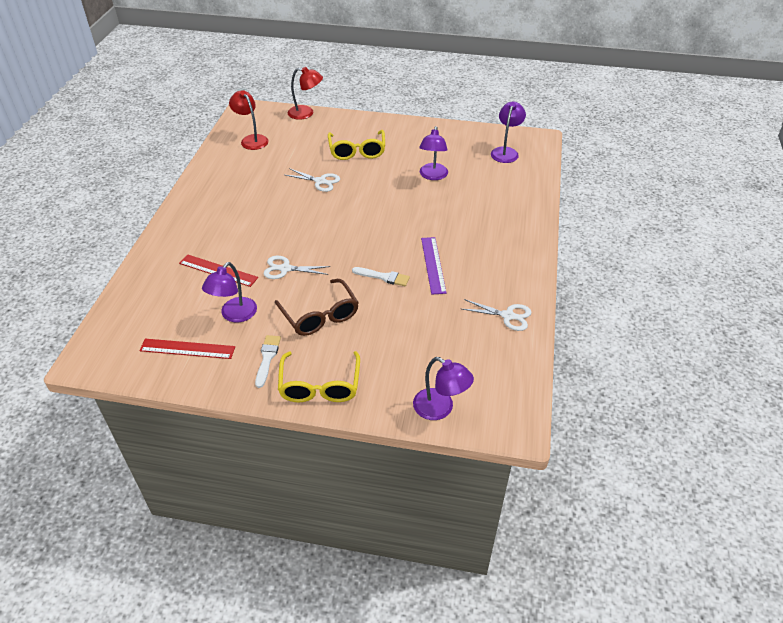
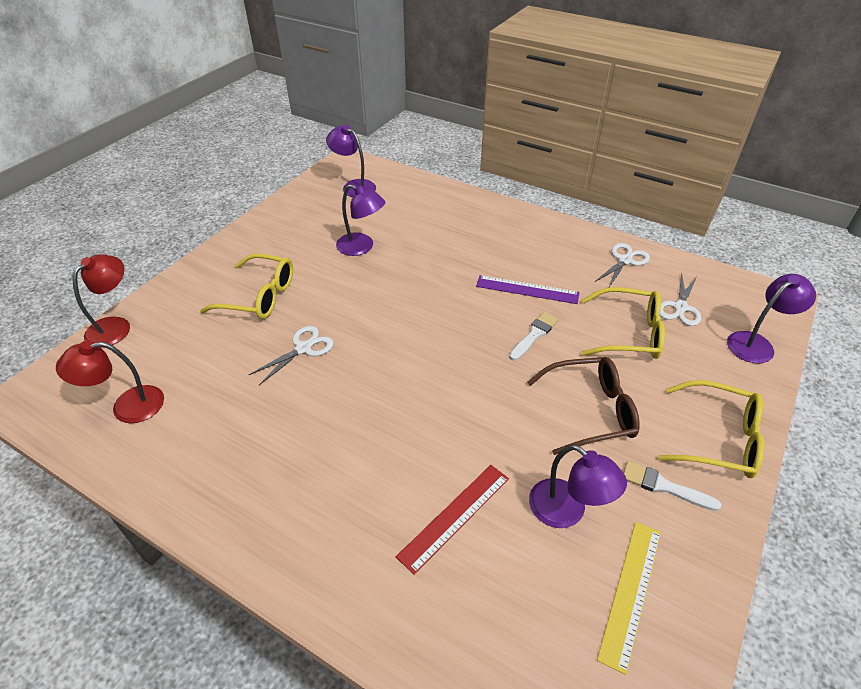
camera: 70 degrees left, 0 degrees up
(187, 349) = (631, 592): red ruler -> yellow ruler
(285, 269) = (483, 429): white scissors -> white scissors (680, 307)
(411, 327) = (629, 333): none -> yellow glasses

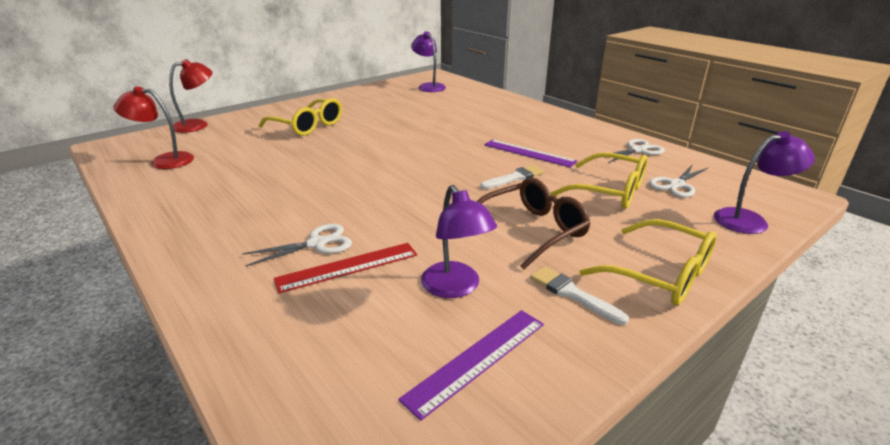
camera: 20 degrees right, 15 degrees down
(303, 348) = (314, 154): white scissors -> white scissors (317, 243)
(361, 247) = (407, 114): purple lamp -> none
(590, 411) = (532, 230): brown glasses -> brown glasses turned 45 degrees counterclockwise
(631, 592) = (477, 359): yellow ruler -> purple ruler

